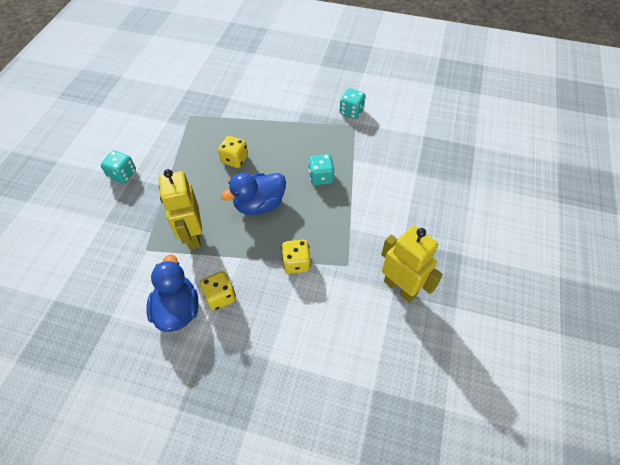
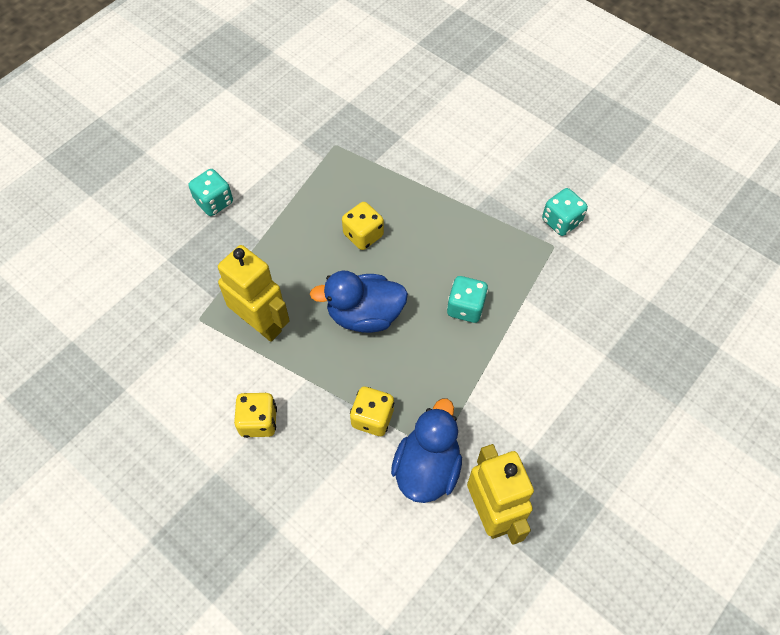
camera: 25 degrees right, 5 degrees up
(178, 309) = (202, 415): blue duck -> blue duck (427, 468)
(192, 235) = (261, 324): yellow robot -> yellow robot turned 120 degrees clockwise

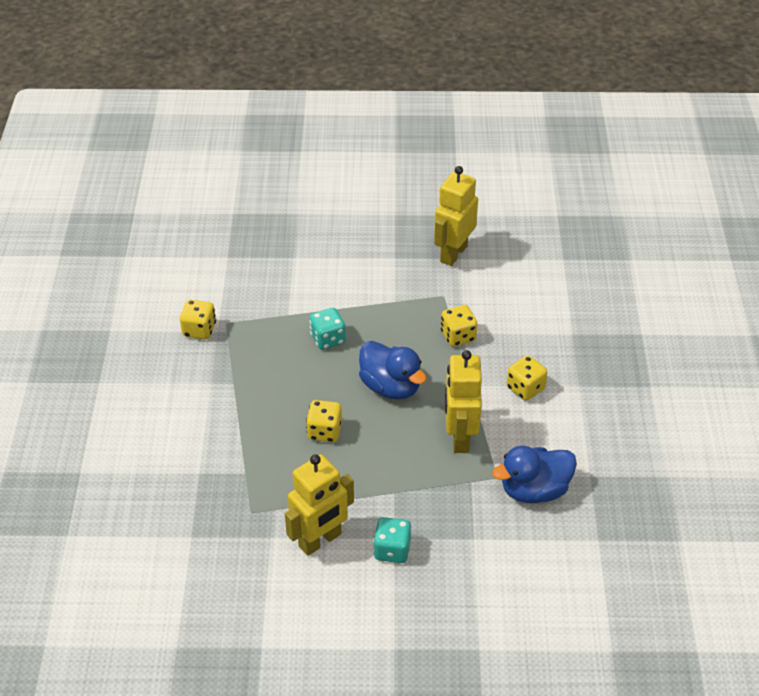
camera: 130 degrees left, 15 degrees down
(268, 167) = (320, 540): none -> yellow robot
(427, 468) = (459, 293): blue duck -> blue duck (534, 490)
(561, 221) = (199, 330): turquoise dice -> yellow dice

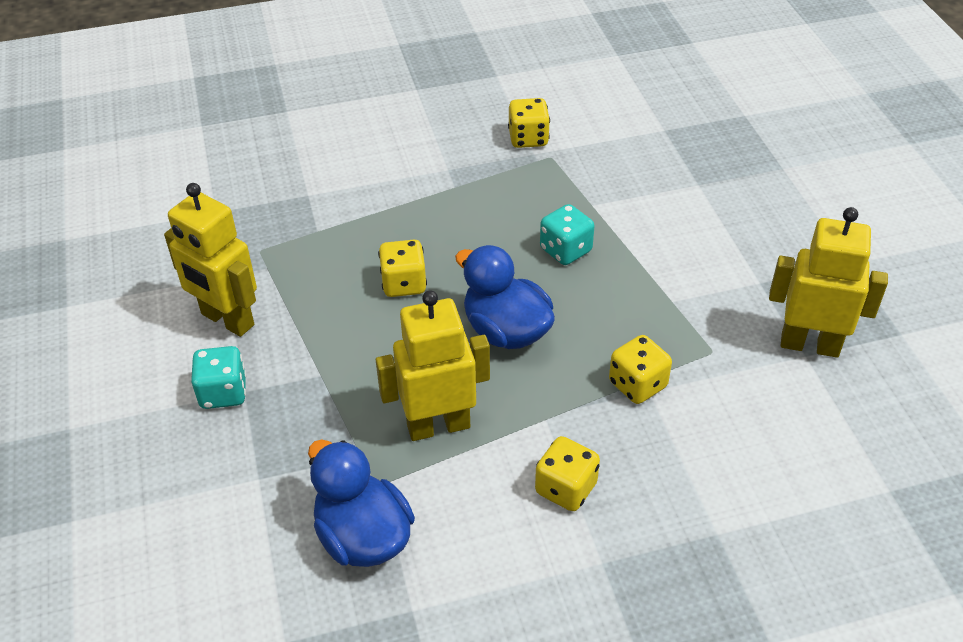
camera: 75 degrees right, 0 degrees up
(390, 387) = (506, 331): blue duck -> blue duck turned 105 degrees clockwise

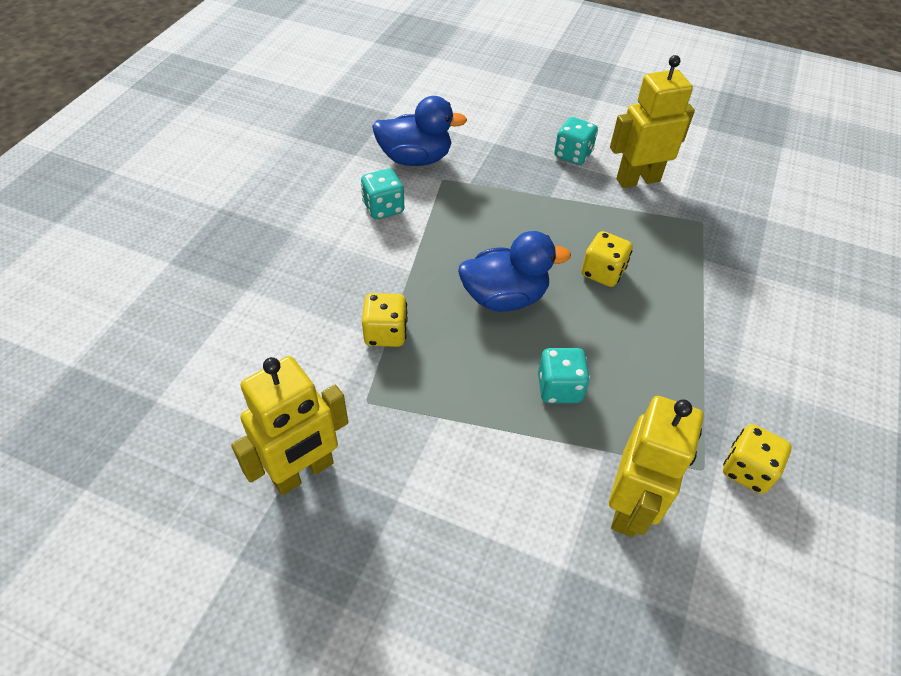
camera: 125 degrees right, 5 degrees up
(438, 426) = (457, 221): yellow robot -> yellow robot (630, 507)
(481, 505) = (383, 208): none -> turquoise dice
(566, 488) = (352, 246): yellow dice -> none

